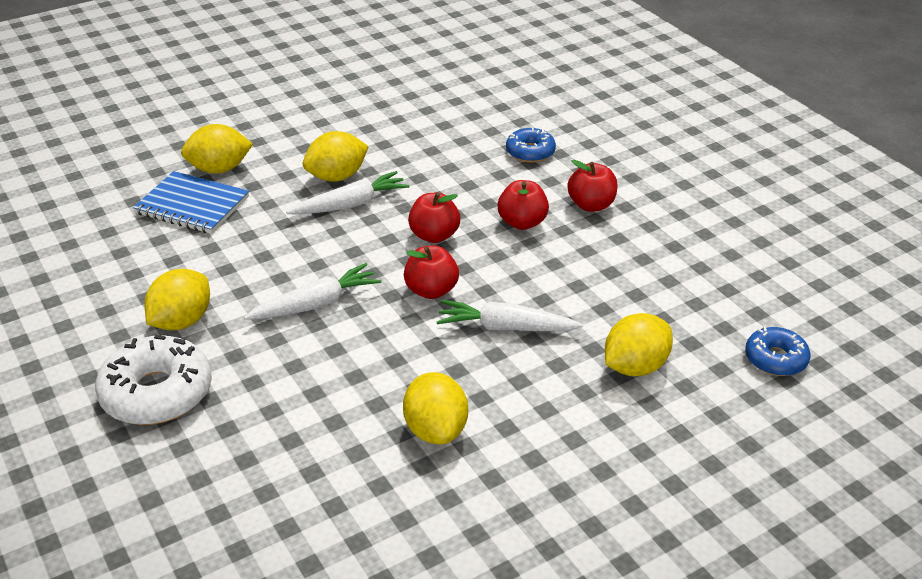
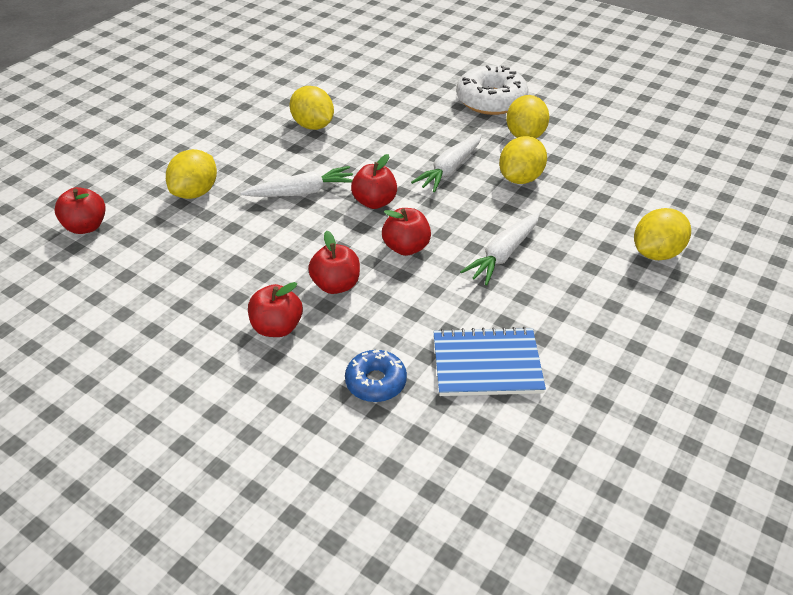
camera: 155 degrees right, 5 degrees up
(192, 205) = (629, 212): blue notebook -> blue notebook (486, 364)
(337, 177) = (545, 280): yellow lemon -> yellow lemon (520, 178)
(775, 359) = (86, 227): blue donut -> red apple

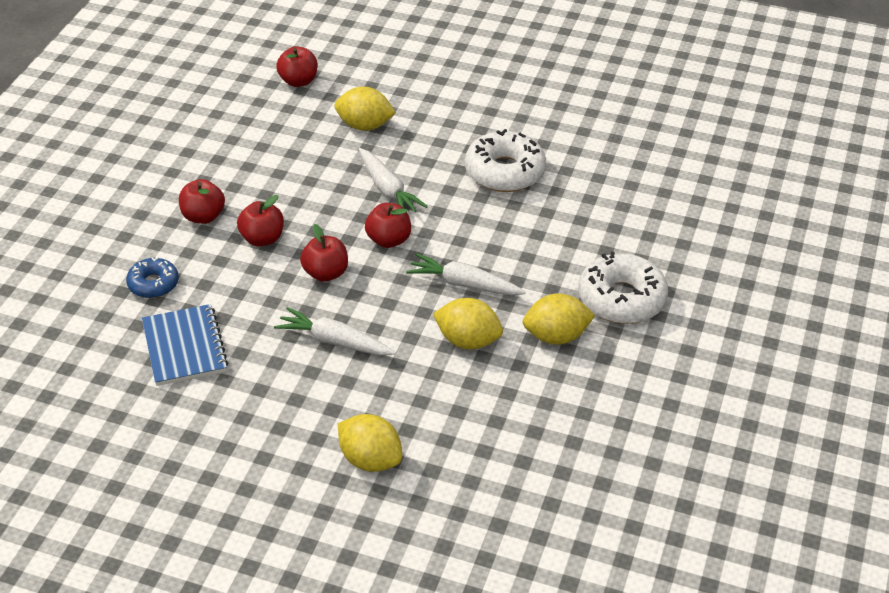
camera: 75 degrees right, 0 degrees up
(313, 126) = (504, 172): yellow lemon -> white donut

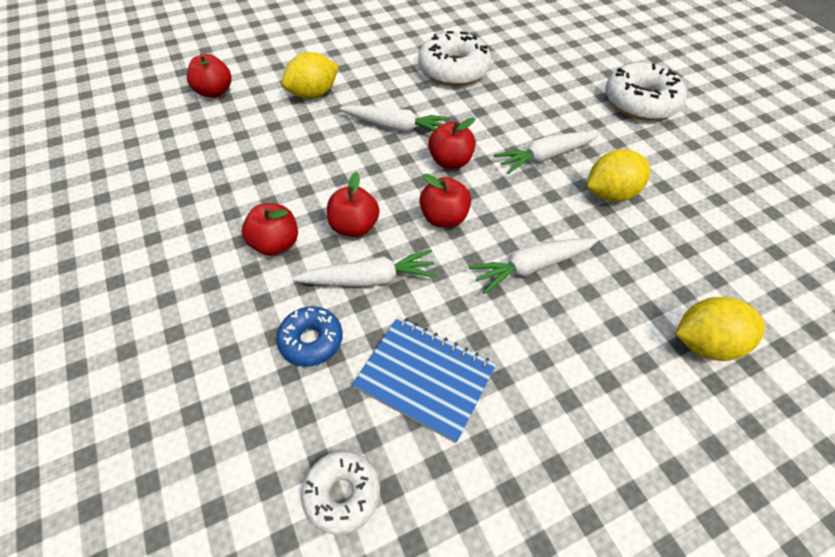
camera: 45 degrees left, 10 degrees up
(78, 362) = (342, 493): none -> white donut
(228, 275) = (369, 279): none -> white carrot
(556, 336) = (649, 151): yellow lemon -> none

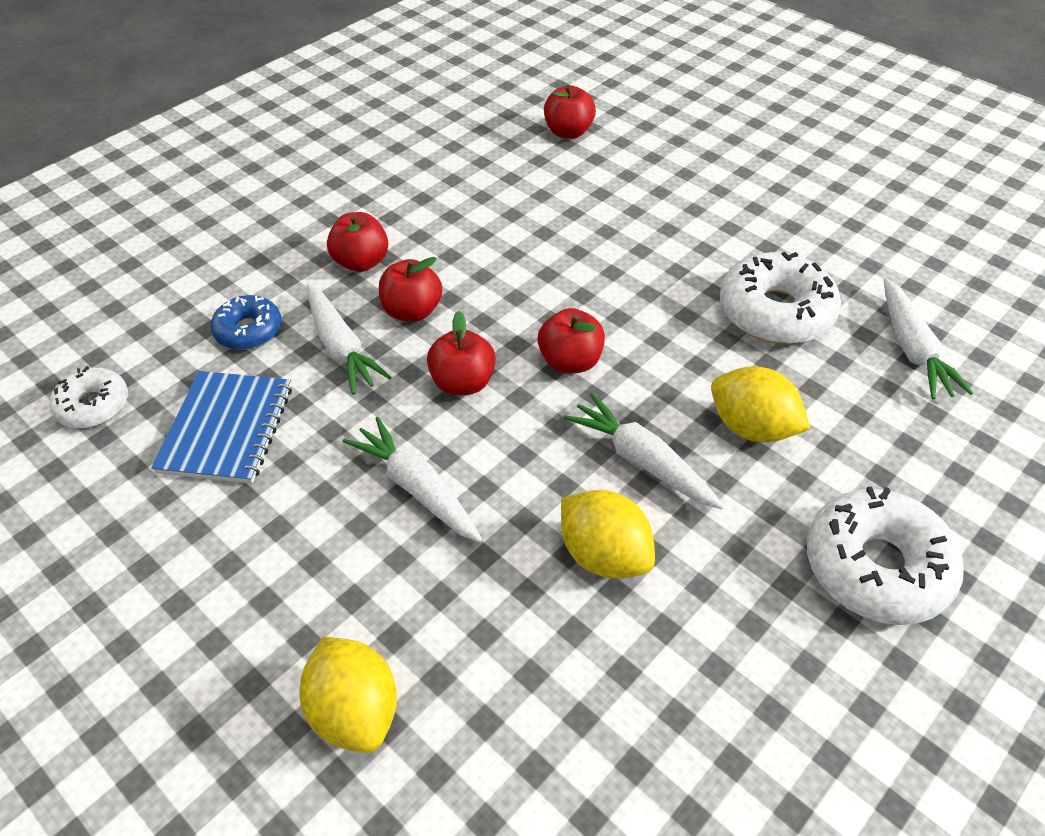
camera: 70 degrees right, 5 degrees down
(313, 94) = (619, 203): yellow lemon -> yellow lemon (751, 428)
(396, 127) = (605, 292): white carrot -> white carrot (912, 349)

